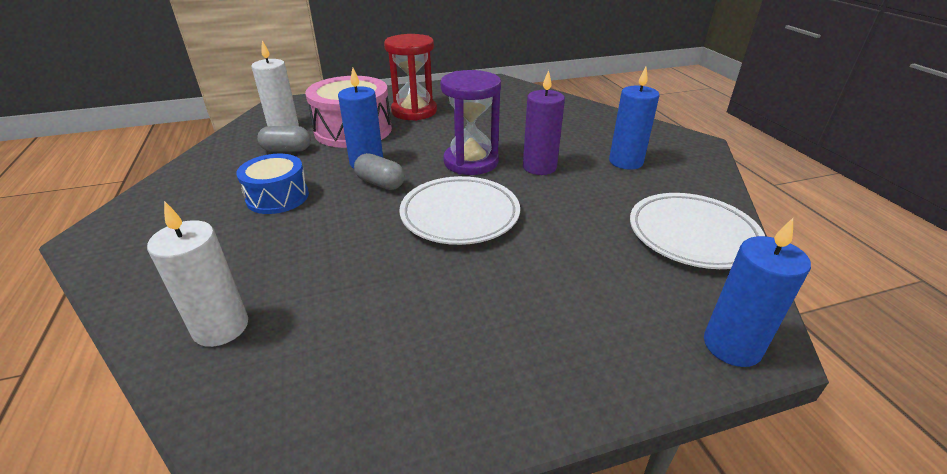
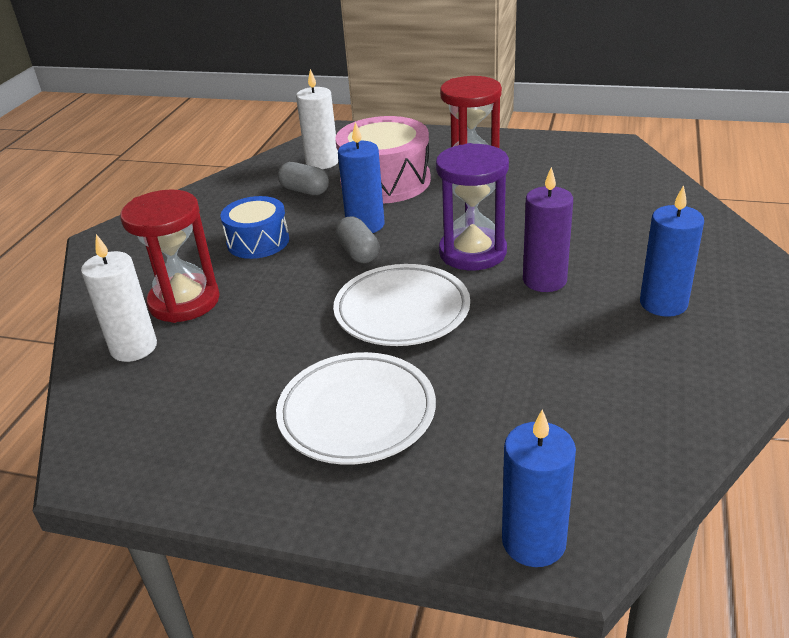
camera: 35 degrees right, 0 degrees up
(244, 266) = (184, 301): none -> red hourglass
(692, 235) = (637, 419): white plate -> white plate (357, 413)

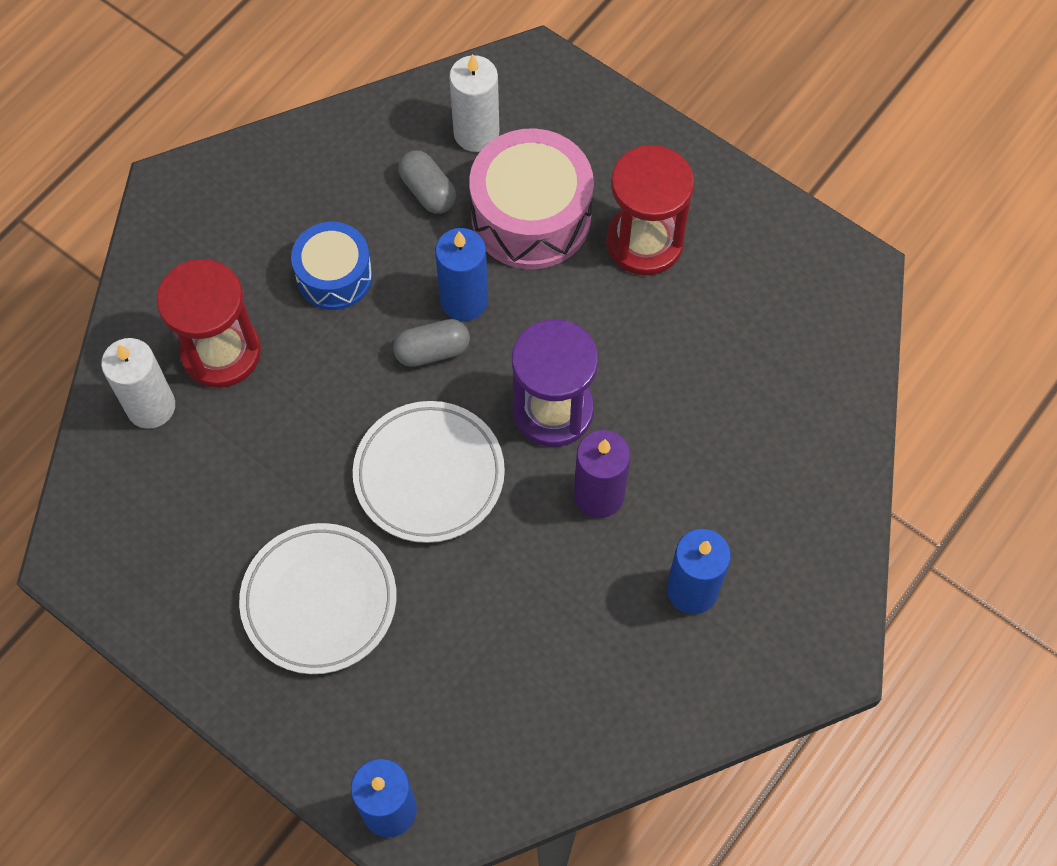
camera: 20 degrees right, 30 degrees up
(358, 253) = (432, 351): grey capsule -> grey capsule turned 75 degrees clockwise

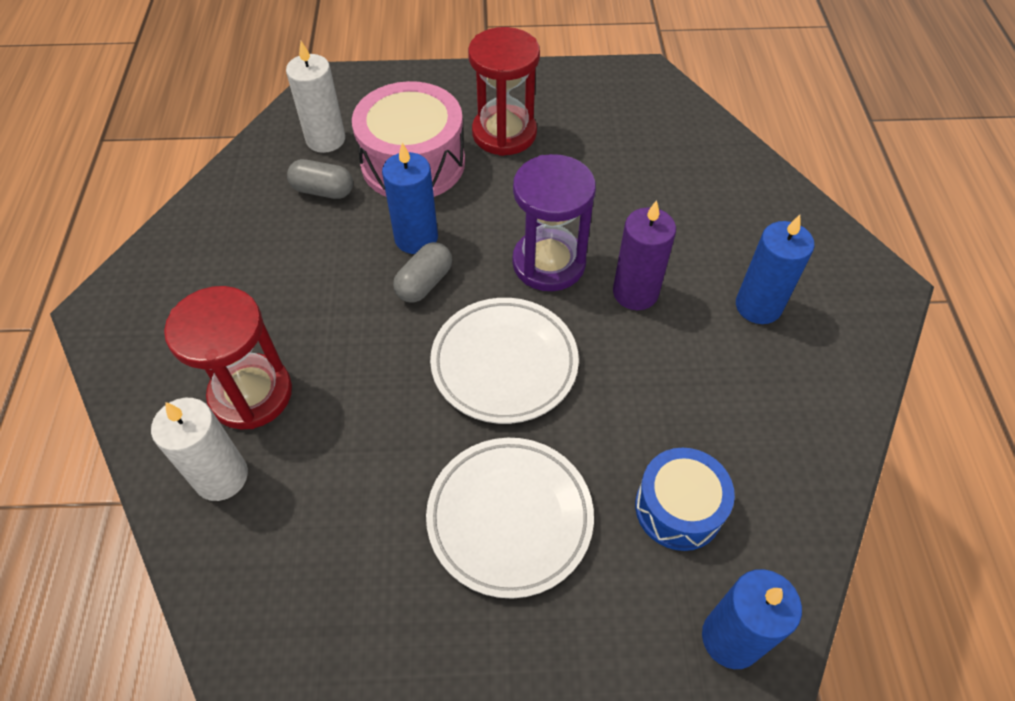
camera: 40 degrees left, 10 degrees down
(334, 276) = (300, 283): blue drum -> blue drum (678, 508)

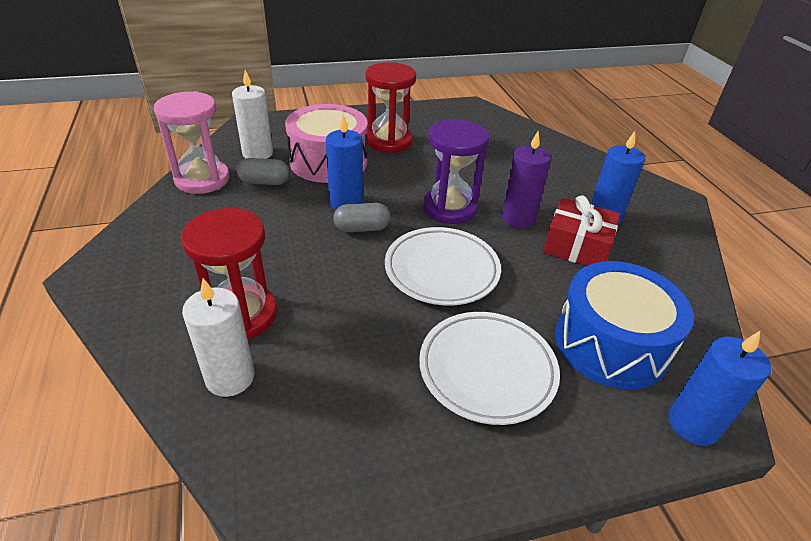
camera: 15 degrees left, 15 degrees down
(248, 178) = (202, 179): none -> pink hourglass
(424, 283) = (362, 228): grey capsule -> grey capsule turned 60 degrees clockwise
(678, 508) = (610, 343): blue drum -> blue drum, size x1.60
(698, 350) = (577, 246): none -> red gift

